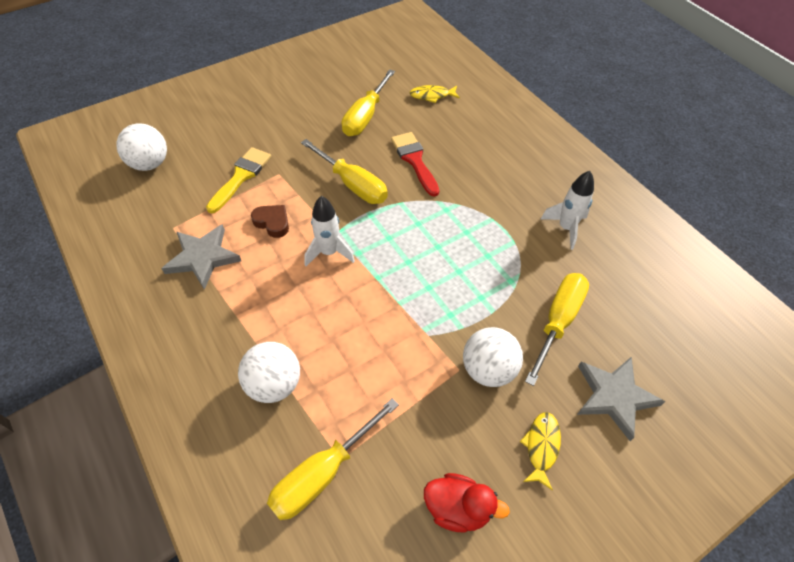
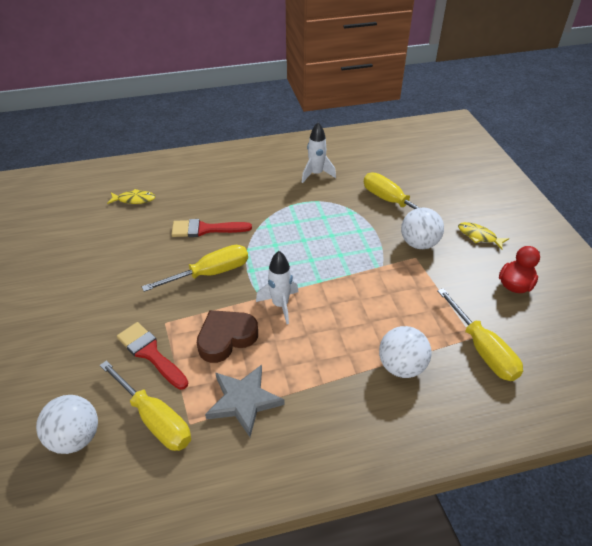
camera: 70 degrees left, 10 degrees down
(241, 177) = (150, 353): yellow brush -> red brush
(272, 222) = (226, 338): brown heart -> brown heart, size x1.57
(365, 116) = (129, 246): yellow screwdriver -> yellow screwdriver (154, 419)
(432, 95) = (134, 200): yellow fish -> yellow fish turned 105 degrees counterclockwise
(614, 396) = (451, 196): grey star -> none

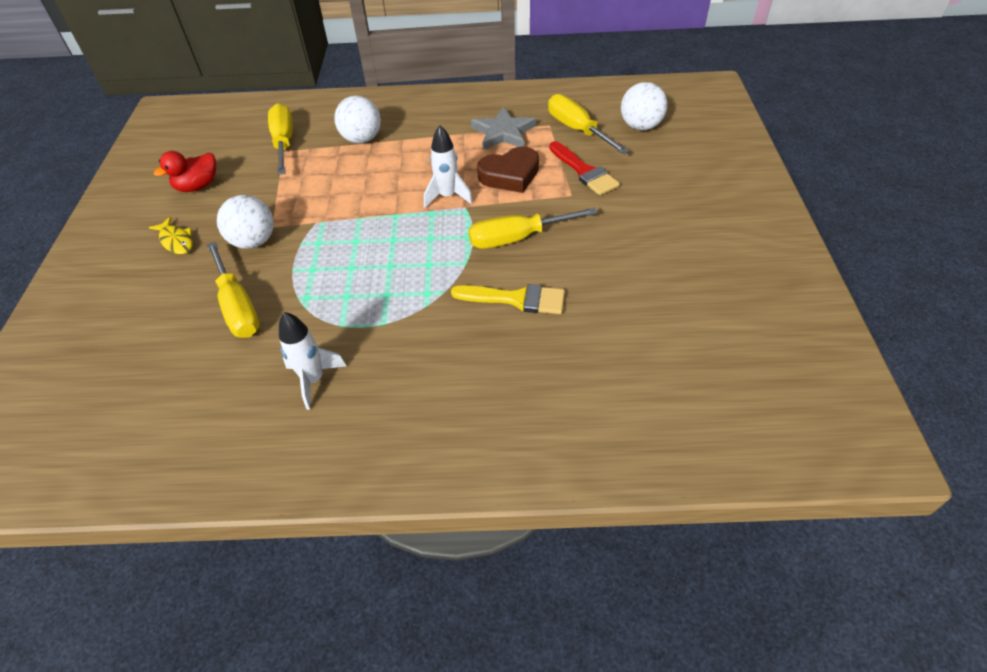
camera: 165 degrees left, 5 degrees up
(134, 200) = (626, 371): yellow fish -> none
(206, 229) = (516, 299): red brush -> yellow brush

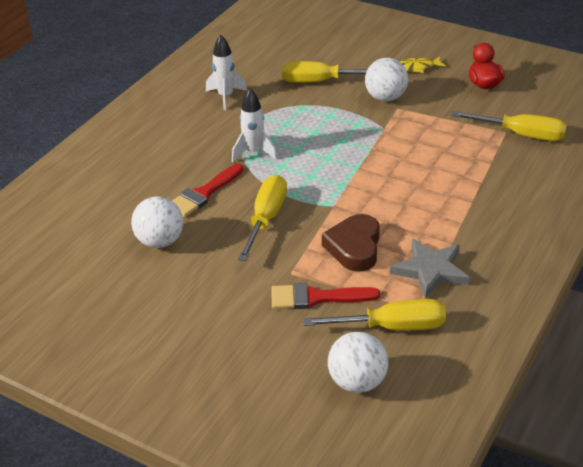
camera: 120 degrees right, 10 degrees down
(362, 139) = (491, 178): white ball -> white ball (160, 241)
(447, 196) = (356, 200): white rocket -> white rocket (254, 153)
(516, 299) = (204, 193): yellow brush -> red brush

